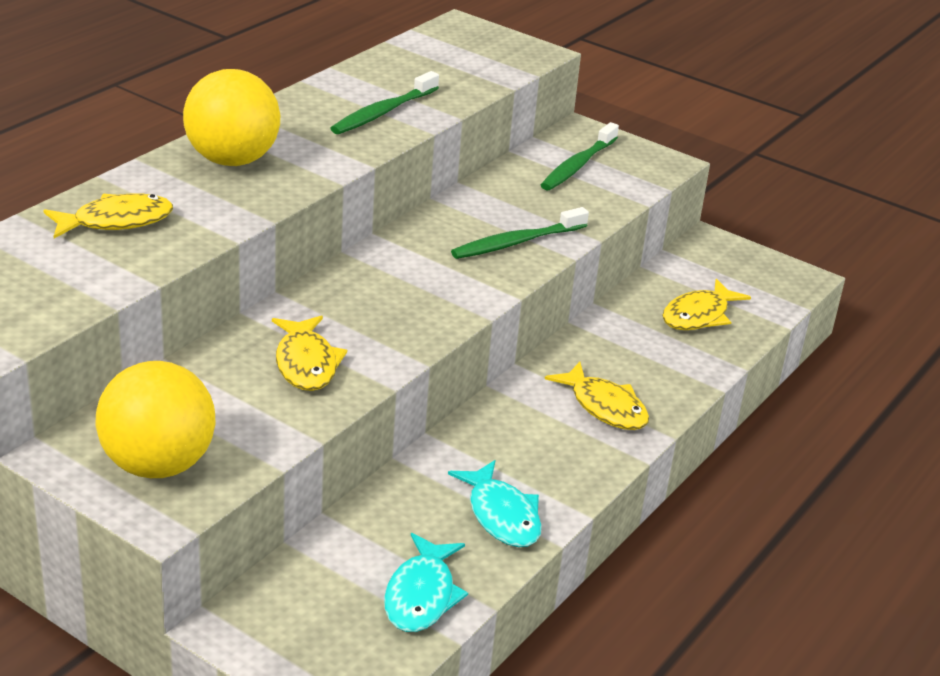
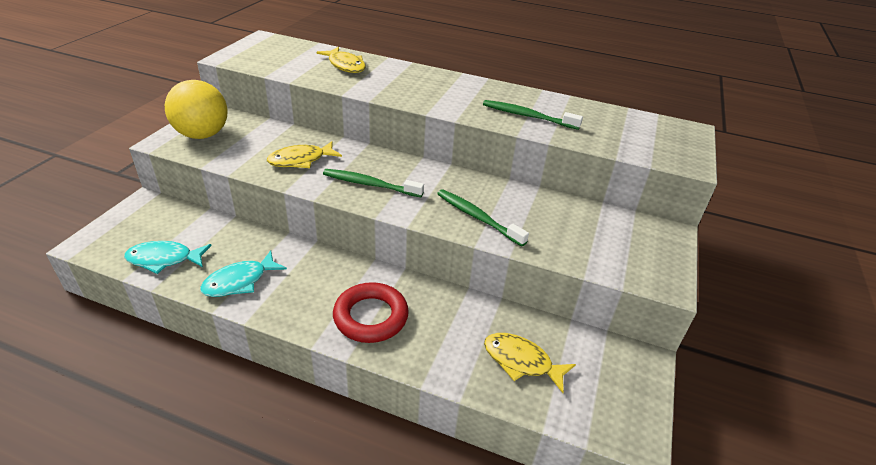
camera: 75 degrees right, 5 degrees up
(232, 160) = (428, 82): yellow ball -> none
(578, 165) = (612, 234): green toothbrush -> green toothbrush (370, 184)
(604, 407) = (371, 317): yellow fish -> red ring

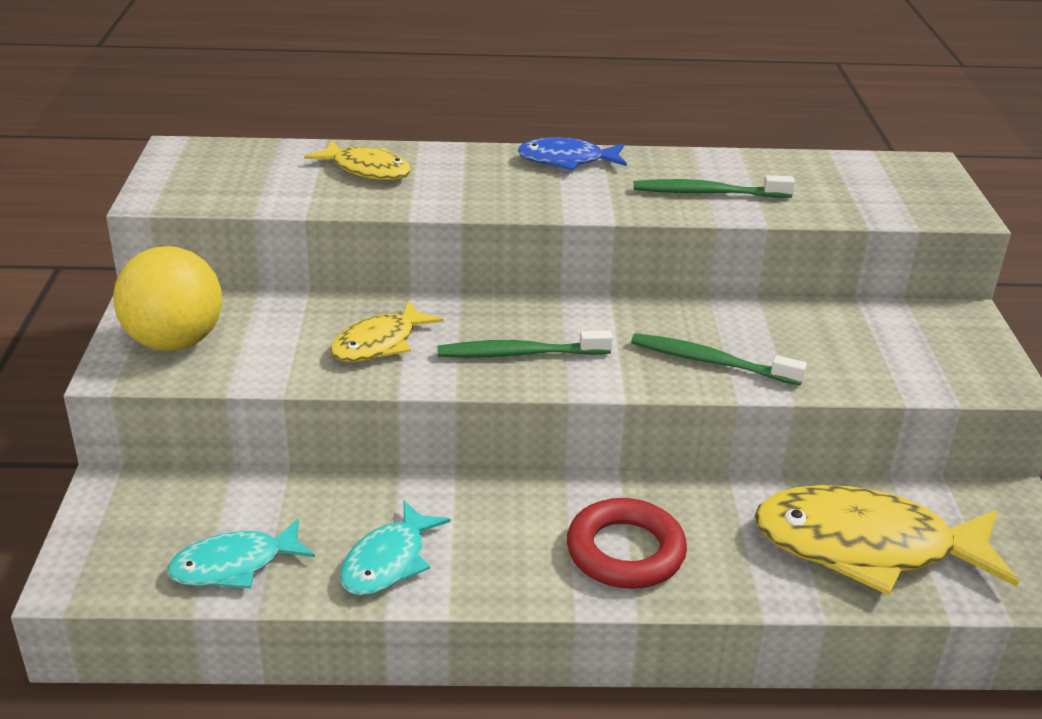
camera: 20 degrees left, 5 degrees down
(459, 82) = (566, 160): none -> blue fish
(521, 361) = (867, 547): yellow fish -> yellow fish, size x1.84

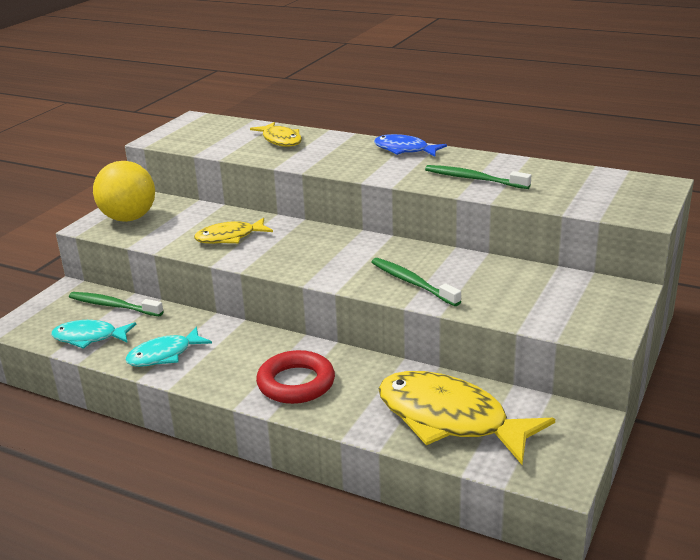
camera: 30 degrees right, 5 degrees down
(519, 354) = (300, 257): green toothbrush -> green toothbrush (113, 306)

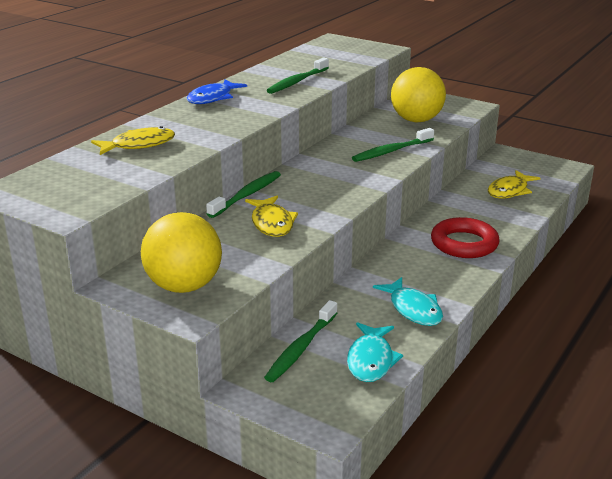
camera: 85 degrees left, 0 degrees up
(286, 221) = (247, 195): none -> green toothbrush
(450, 419) = (509, 191): yellow fish -> yellow fish, size x0.54
(522, 294) = (416, 120): none -> yellow ball

